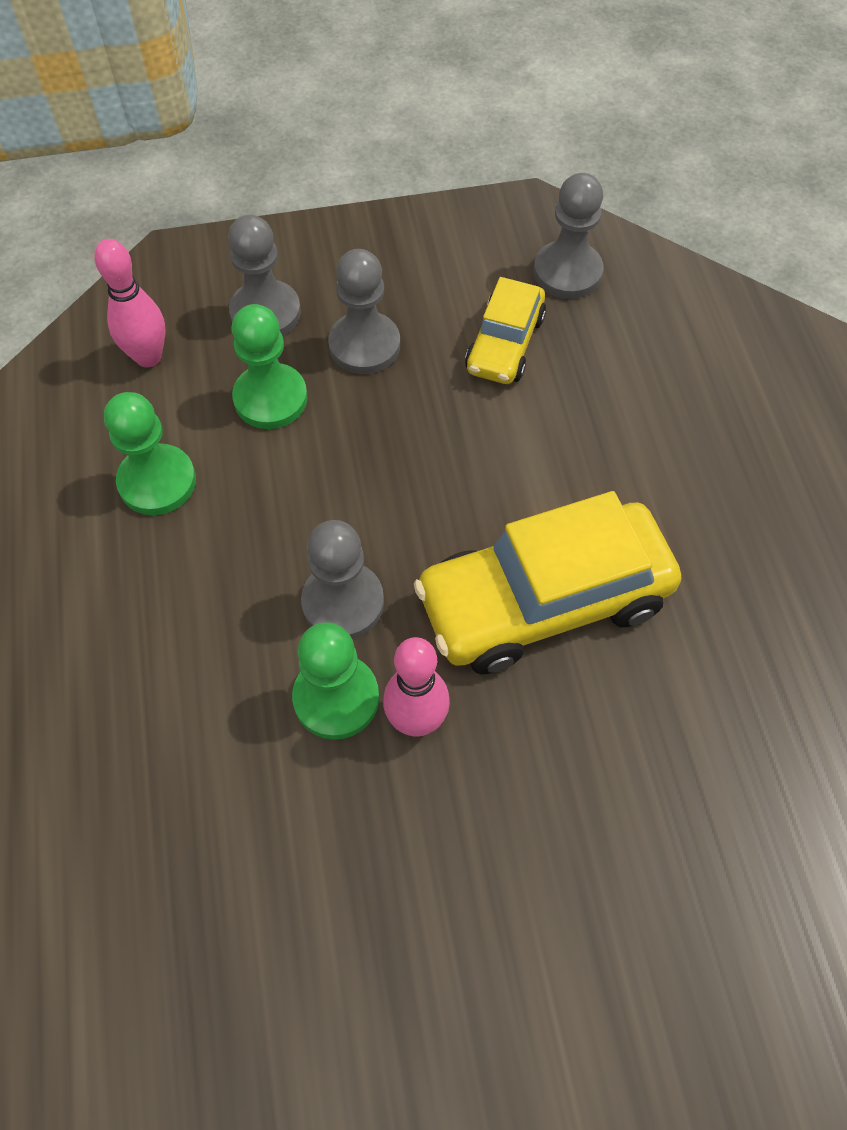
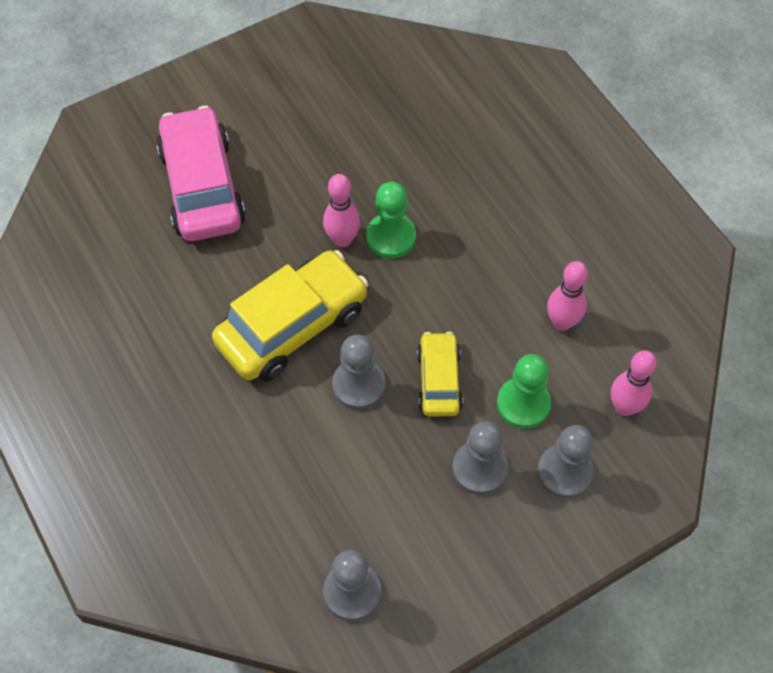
camera: 160 degrees right, 0 degrees up
(157, 482) = (562, 322): green pawn -> pink bowling pin
(343, 602) = (411, 287): grey pawn -> grey pawn (359, 385)
(505, 344) = (378, 505): yellow car -> yellow car (439, 380)
(634, 921) = (202, 187): none -> pink car

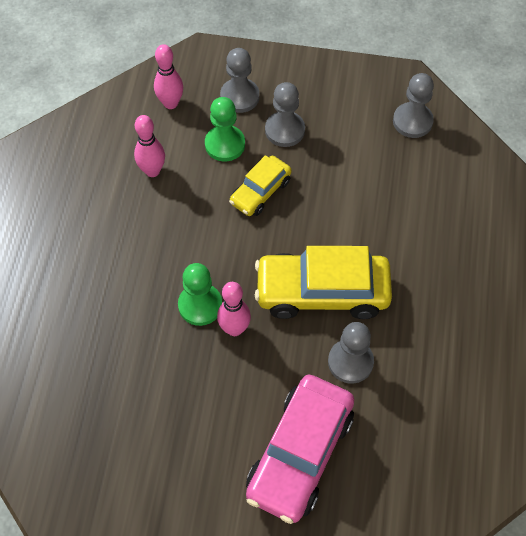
camera: 140 degrees left, 0 degrees up
(359, 385) = (312, 224): grey pawn -> grey pawn (350, 362)

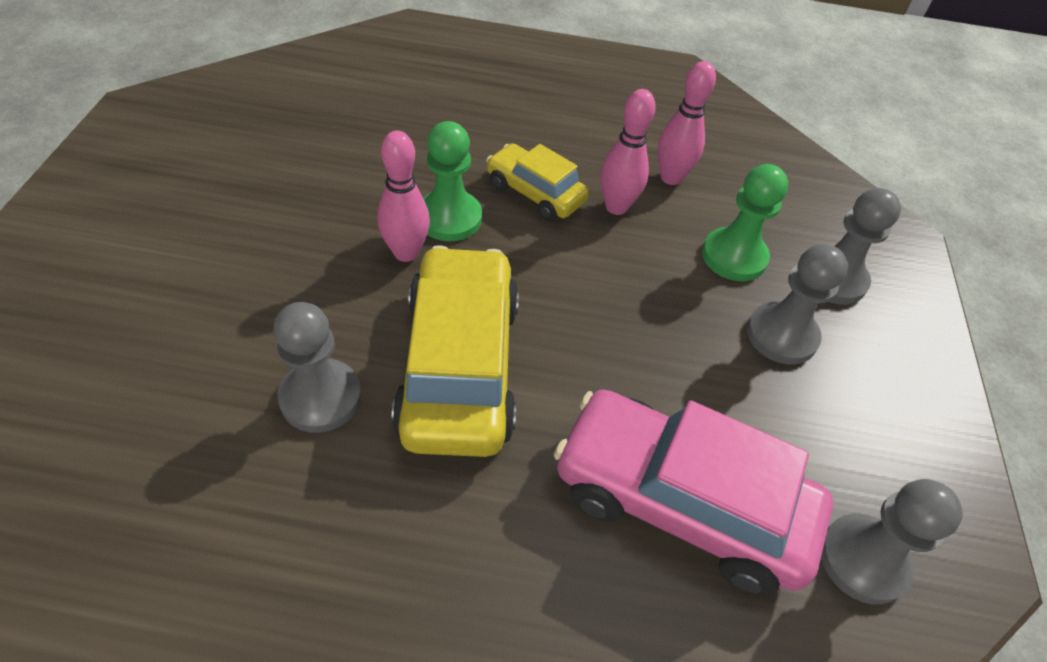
camera: 85 degrees right, 10 degrees down
(170, 103) = (794, 199): pink bowling pin -> pink bowling pin (616, 207)
(260, 192) = (651, 296): yellow car -> yellow car (535, 193)
(300, 454) = (179, 317): pink car -> pink car (680, 502)

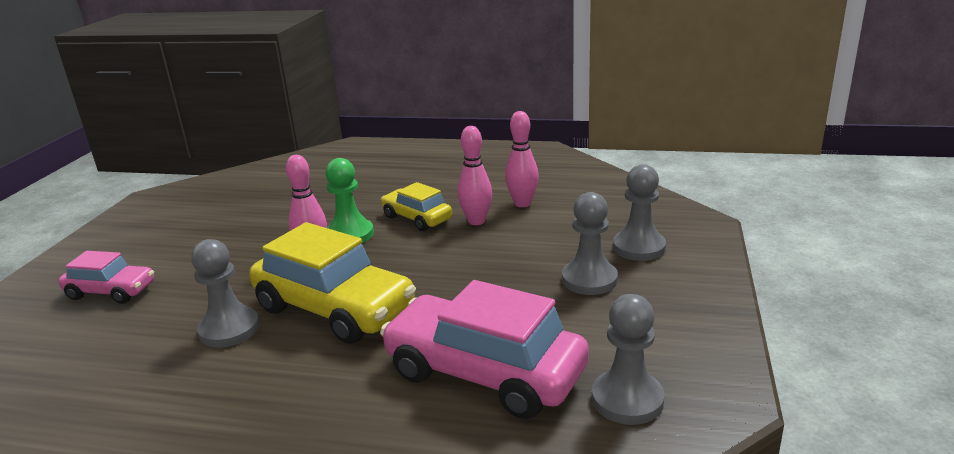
camera: 10 degrees right, 25 degrees down
(128, 306) = (111, 291): none -> pink car
(459, 366) = (335, 309): yellow car -> yellow car turned 120 degrees clockwise
(734, 256) = (561, 240): green pawn -> none

